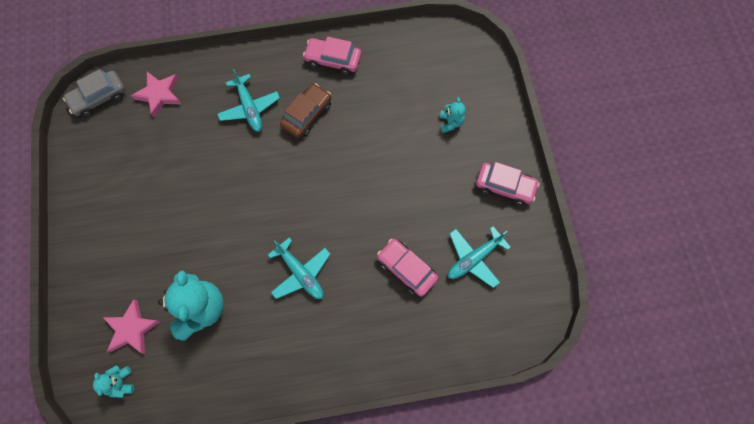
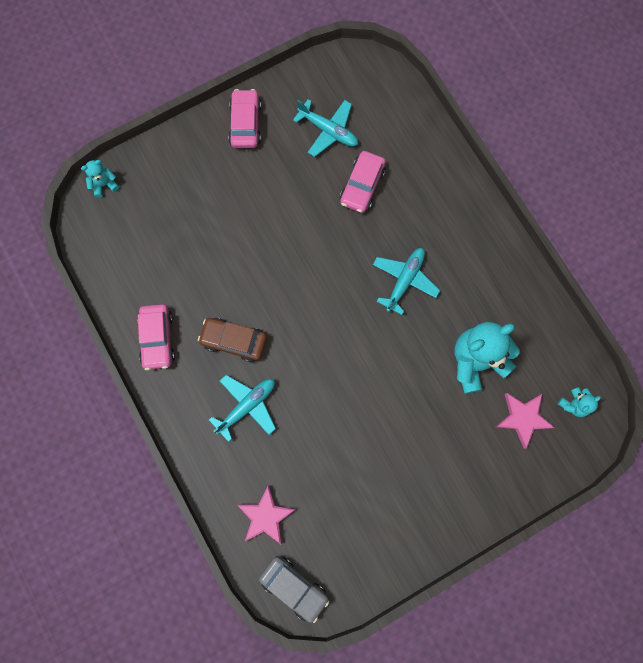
camera: 110 degrees left, 5 degrees up
(450, 122) = (193, 193): turquoise teddy bear -> turquoise teddy bear (104, 184)

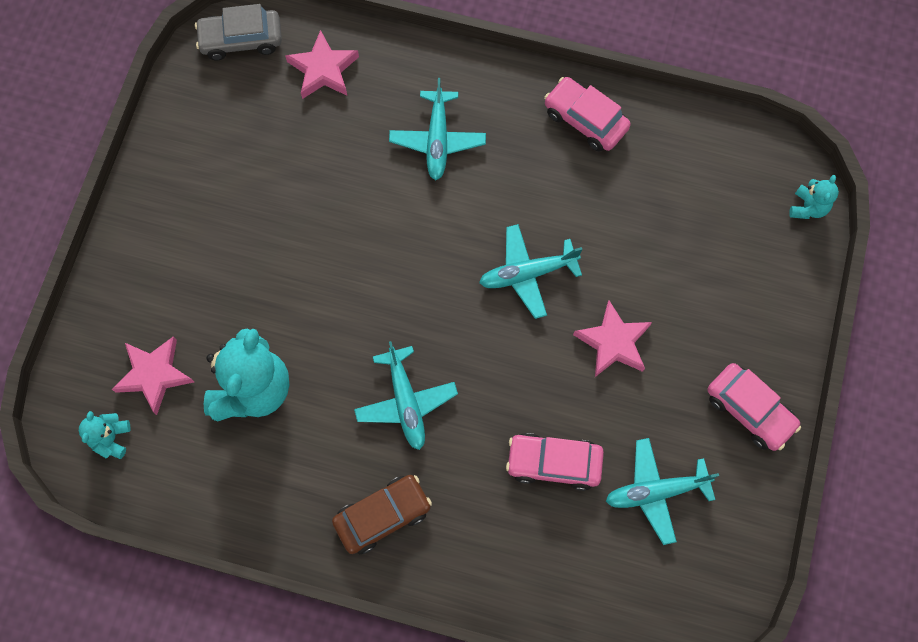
camera: 135 degrees right, 5 degrees down
(234, 341) = (513, 184): brown car -> brown car (383, 516)
(273, 212) = (613, 342): none -> pink star
(278, 286) = (527, 274): none -> turquoise plane
(362, 186) = (553, 463): pink car -> pink car turned 60 degrees counterclockwise

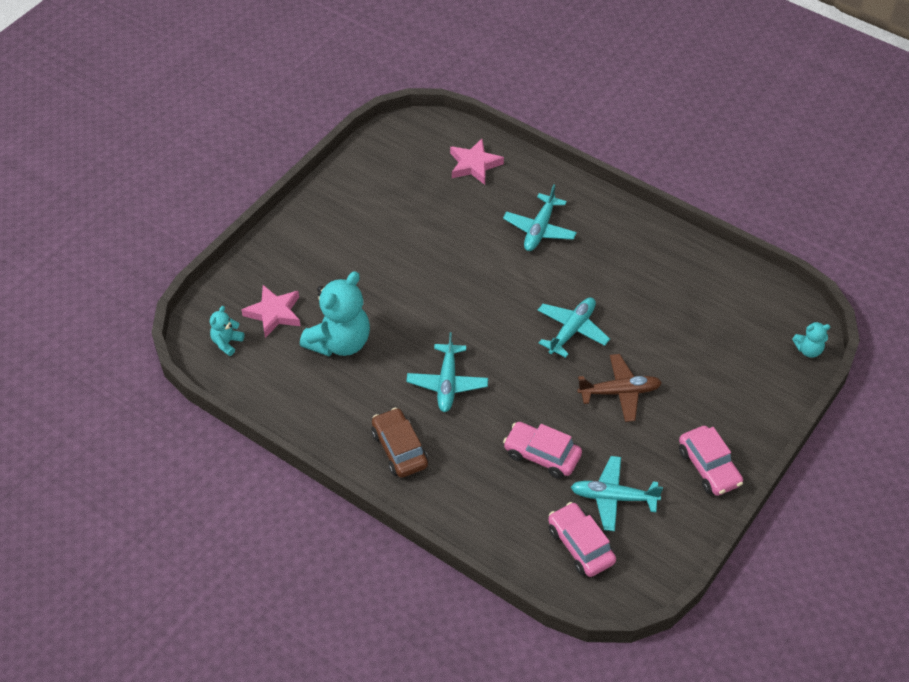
camera: 20 degrees right, 20 degrees down
(241, 40) = (423, 132): grey car -> none
(383, 516) = (399, 449): brown car -> brown car turned 105 degrees counterclockwise
(527, 274) = (572, 330): turquoise plane -> turquoise plane turned 120 degrees clockwise
(585, 120) = (656, 247): pink car -> pink car (580, 545)
(613, 342) = (620, 392): pink star -> brown plane
(808, 207) = (808, 350): turquoise teddy bear -> turquoise teddy bear turned 45 degrees clockwise

